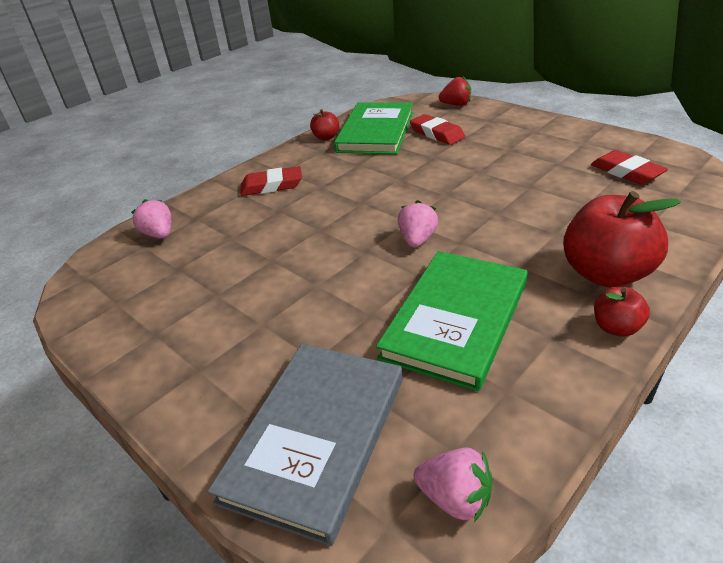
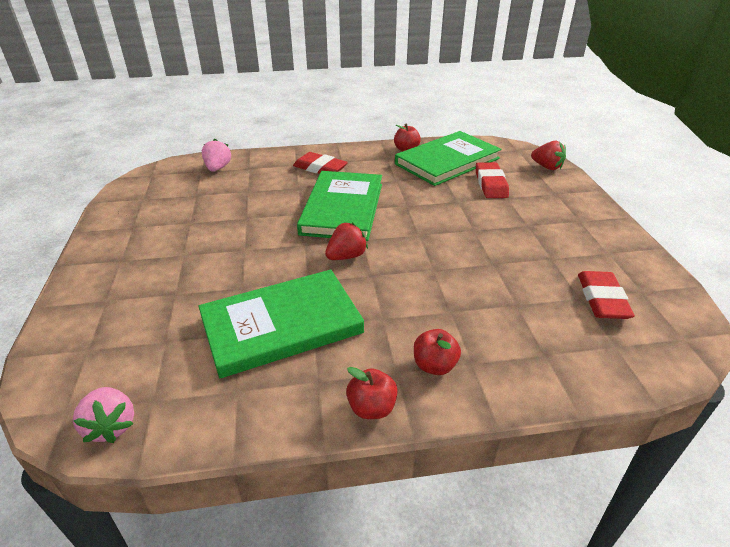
camera: 35 degrees right, 0 degrees up
(316, 437) = (109, 337): grey book -> none
(350, 207) = (342, 208): none -> green book
(417, 240) = (346, 256): pink strawberry -> red strawberry
(605, 273) = (434, 365): red apple -> red apple, size x0.49

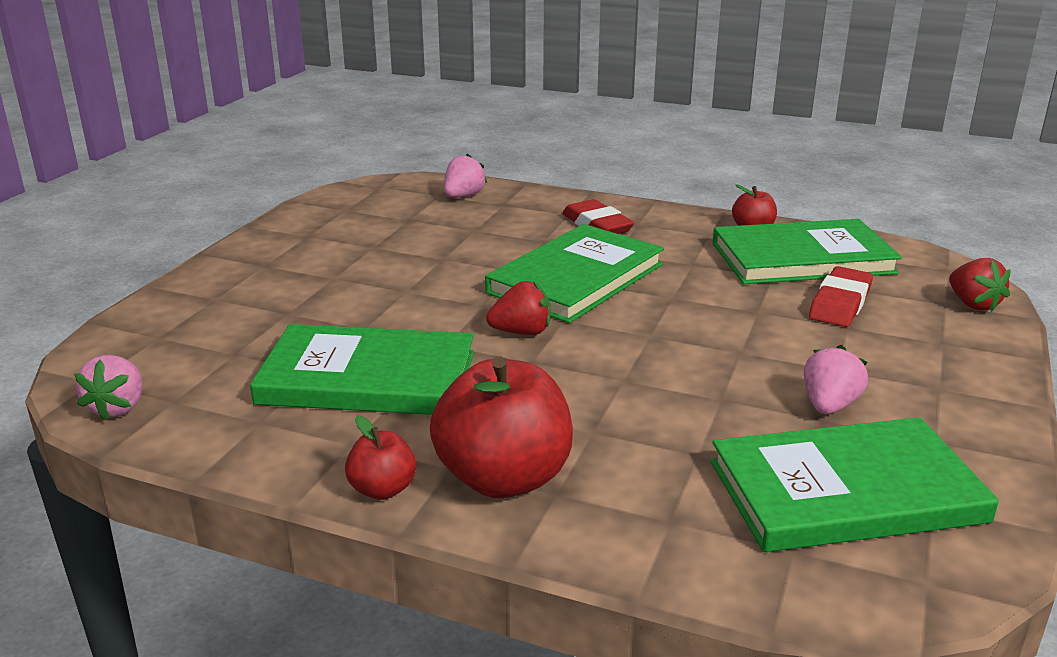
camera: 30 degrees right, 10 degrees down
(434, 365) = (504, 478): red apple -> red apple, size x2.03
(545, 249) = (829, 405): none -> pink strawberry
(602, 299) = (846, 492): red eraser -> green book

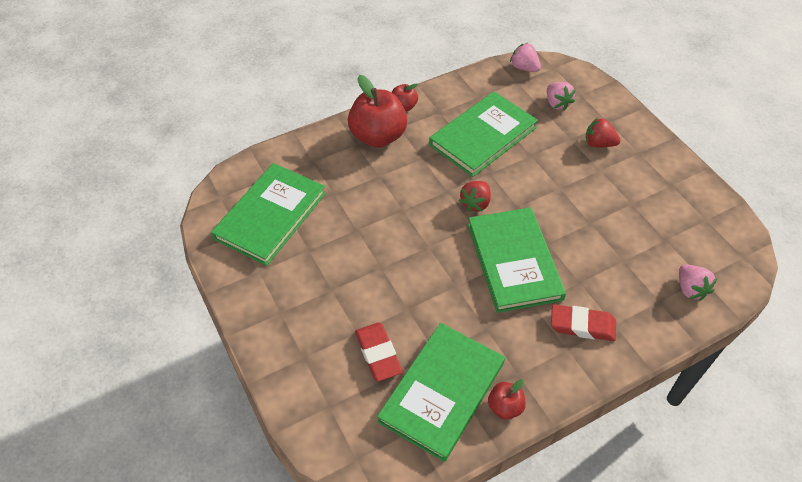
camera: 130 degrees right, 25 degrees up
(829, 405) = (313, 260): pink strawberry -> pink strawberry (557, 103)
(973, 304) = (314, 418): red strawberry -> red strawberry (598, 144)

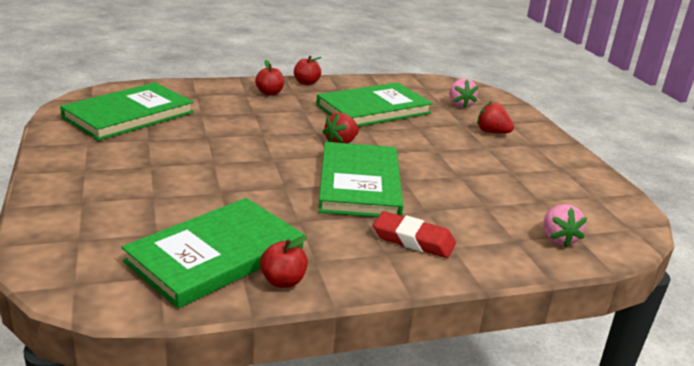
camera: 10 degrees right, 25 degrees down
(378, 136) = (269, 93): red apple -> red apple, size x0.49
(378, 353) = (165, 214): red eraser -> none
(524, 68) = (437, 82): pink strawberry -> none

